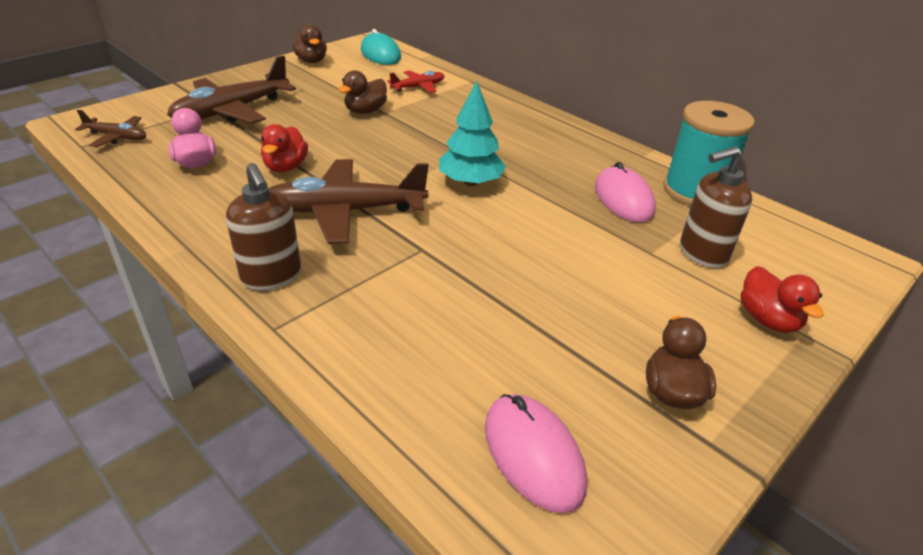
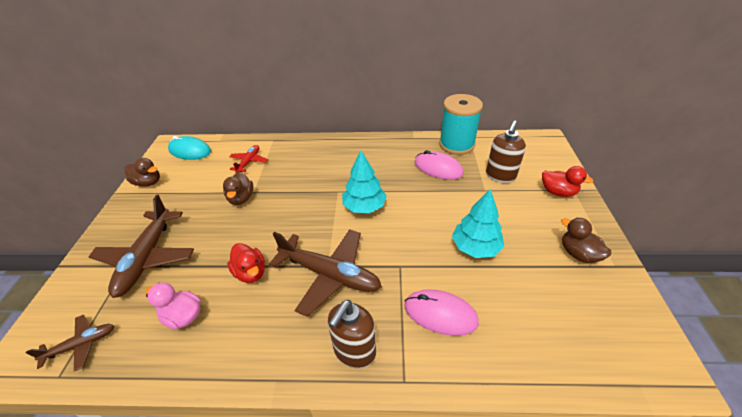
camera: 40 degrees left, 5 degrees up
(271, 276) = (354, 351): brown soap dispenser -> brown soap dispenser turned 105 degrees clockwise
(345, 211) = (330, 275): brown plane -> brown plane turned 105 degrees counterclockwise
(533, 454) = (584, 331): pink mouse -> pink mouse (440, 314)
(536, 291) = (475, 247): none -> turquoise tree

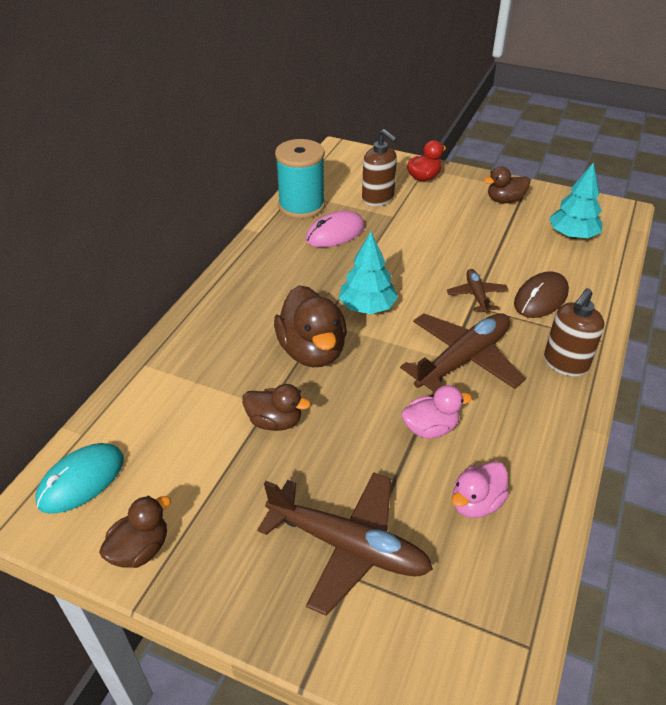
camera: 70 degrees left, 0 degrees up
(81, 345) = (486, 623): brown plane -> brown plane (476, 295)
(249, 162) = (185, 401): red plane -> none
(251, 272) = (430, 428): red duck -> pink duck
(307, 195) = (312, 351): none -> brown duck
(354, 351) = (565, 364): brown soap dispenser -> brown soap dispenser turned 75 degrees clockwise
(440, 314) = (541, 298): pink mouse -> brown mouse
(475, 247) = (470, 250): turquoise tree -> turquoise tree (572, 235)

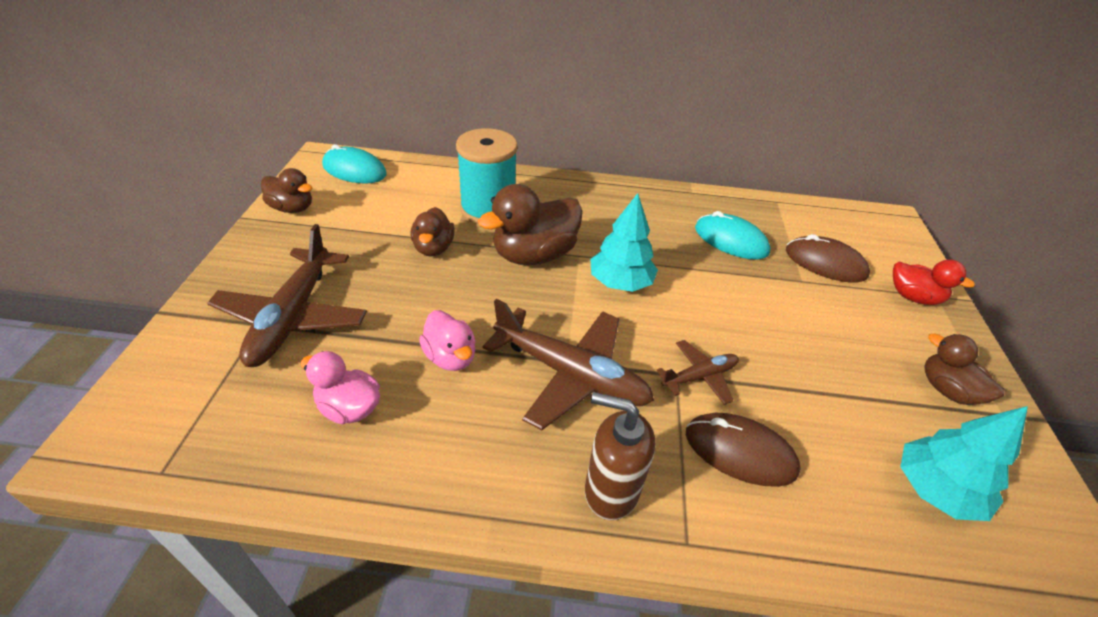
camera: 70 degrees right, 0 degrees up
(301, 206) = (758, 210): turquoise spool -> turquoise spool (488, 209)
(335, 233) = (730, 240): pink mouse -> turquoise mouse
(378, 199) = (825, 263): brown soap dispenser -> brown mouse

